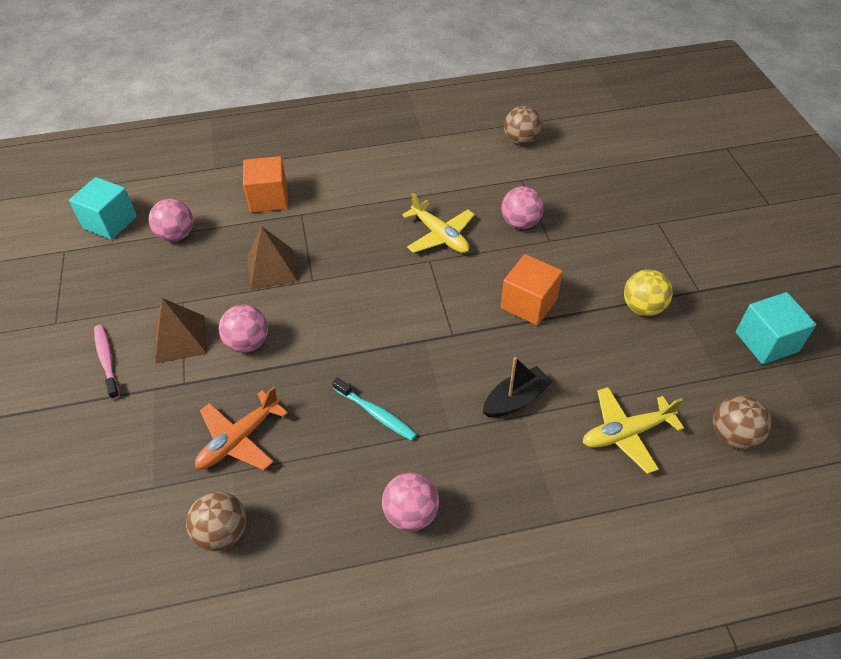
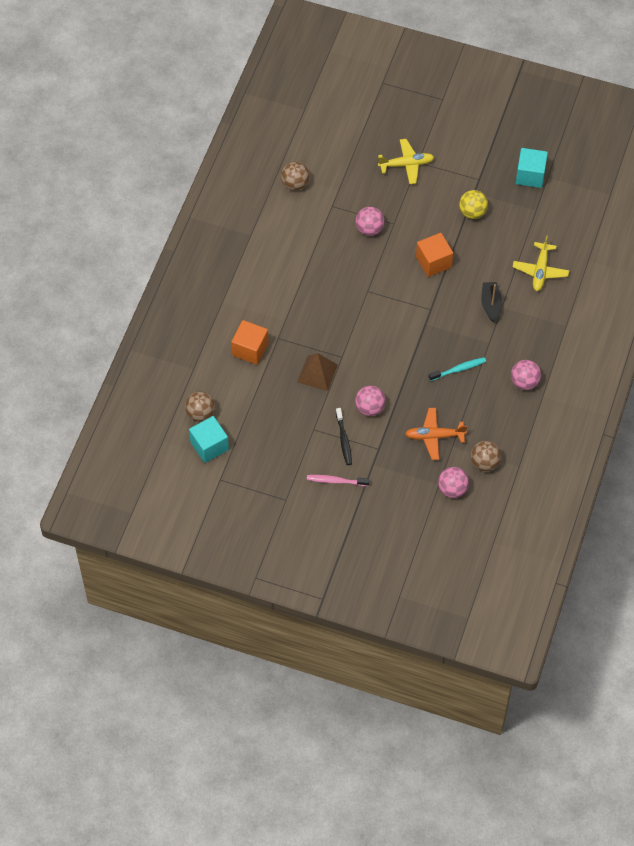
camera: 60 degrees left, 10 degrees up
(176, 235) = (250, 413): pink ball -> pink ball (452, 489)
(180, 339) = (343, 440): brown pyramid -> black toothbrush
(239, 439) = (434, 436): orange plane -> orange plane turned 105 degrees clockwise
(440, 236) = (351, 275): yellow plane -> yellow plane (406, 164)
(733, 435) = (570, 229): brown ball -> brown ball (200, 413)

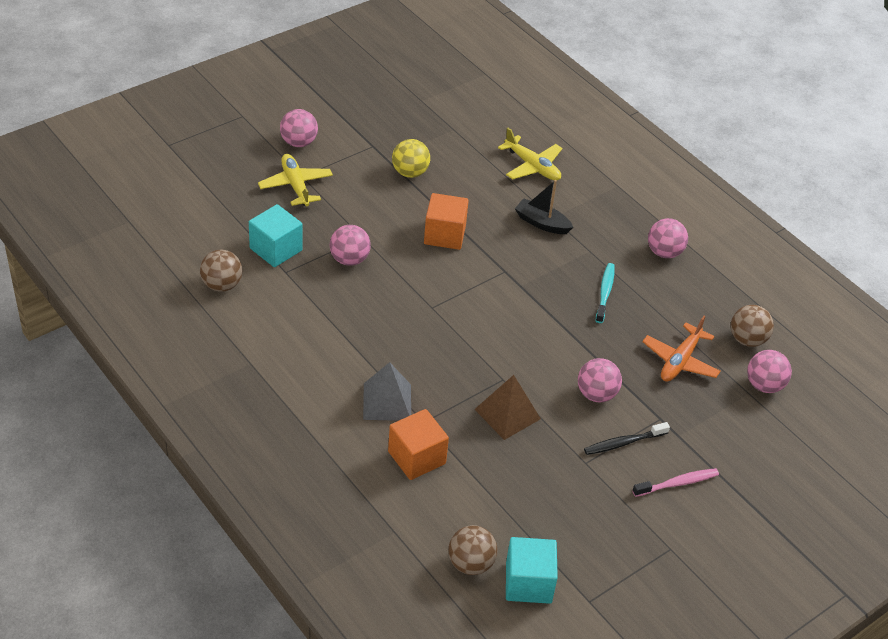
camera: 60 degrees left, 15 degrees down
(277, 312) = (387, 402): none -> grey pyramid
(336, 481) = (677, 483): pink toothbrush -> pink toothbrush turned 150 degrees counterclockwise
(343, 440) = (623, 443): black toothbrush -> black toothbrush turned 135 degrees clockwise
(406, 164) = (295, 185): yellow plane -> yellow plane turned 45 degrees counterclockwise
(445, 141) = (299, 142): none -> pink ball
(530, 175) = (407, 110): turquoise cube -> turquoise cube (276, 249)

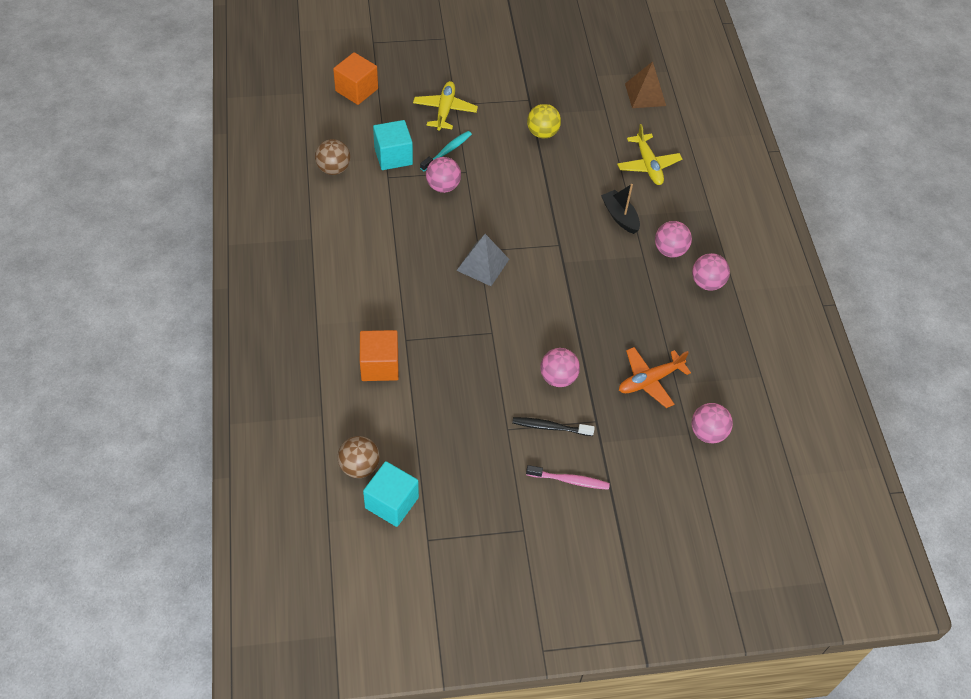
camera: 30 degrees right, 10 degrees up
(299, 142) = (472, 76): pink ball -> pink ball (670, 250)
(387, 402) = (389, 312): grey pyramid -> grey pyramid (482, 264)
(444, 235) = (532, 195): orange cube -> orange cube (356, 90)
(507, 414) = (474, 362): brown pyramid -> brown pyramid (645, 94)
(605, 292) = (629, 296): turquoise toothbrush -> turquoise toothbrush (447, 151)
(747, 340) = (723, 387): brown ball -> none

